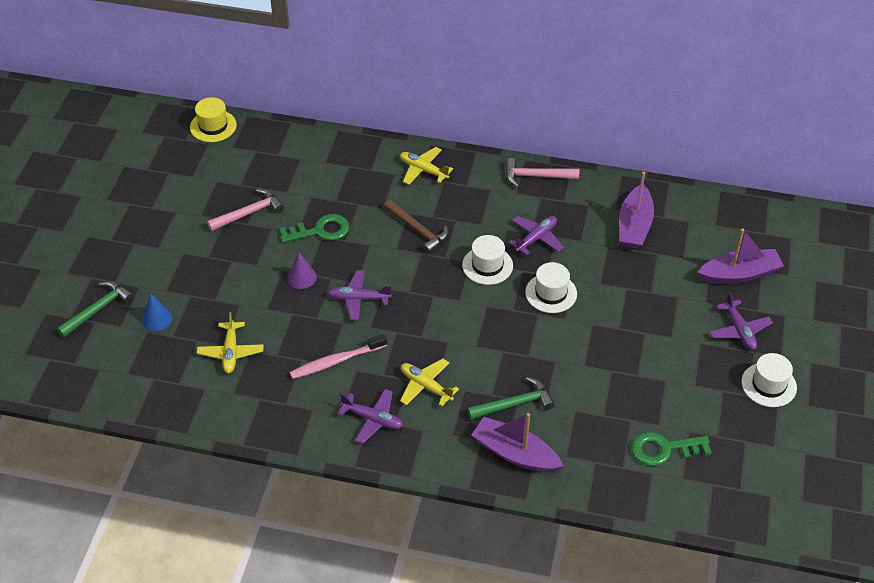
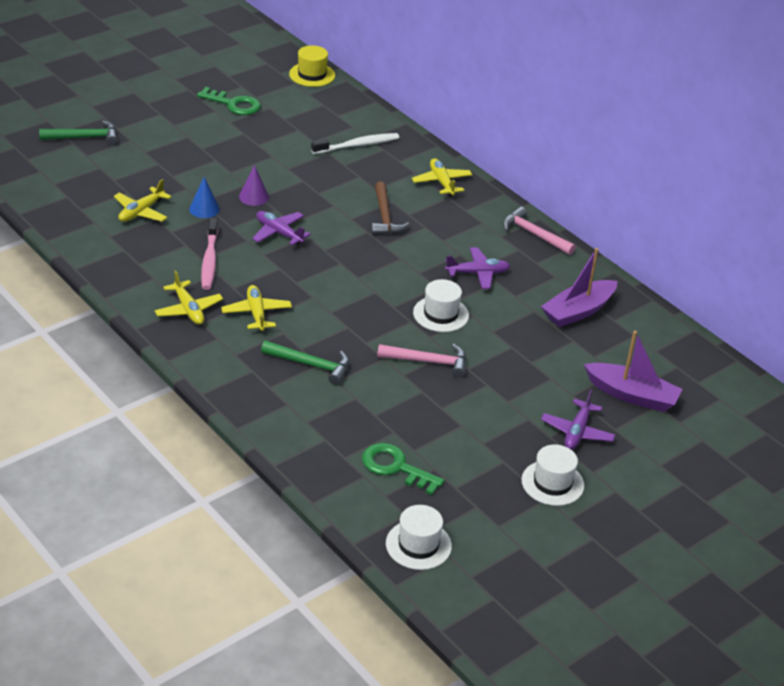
camera: 35 degrees right, 10 degrees down
(157, 318) = (117, 164): blue cone -> blue cone (204, 209)
(249, 213) = (267, 139): pink hammer -> pink hammer (428, 362)
(320, 231) = (307, 177): green key -> green key (234, 104)
(324, 174) = (357, 145): none -> white toothbrush
(336, 361) = (210, 260): pink toothbrush -> pink toothbrush turned 105 degrees counterclockwise
(372, 419) = (188, 309): purple plane -> yellow plane
(487, 265) = (411, 268): white hat -> white hat (418, 545)
(515, 453) = (268, 395): purple boat -> none

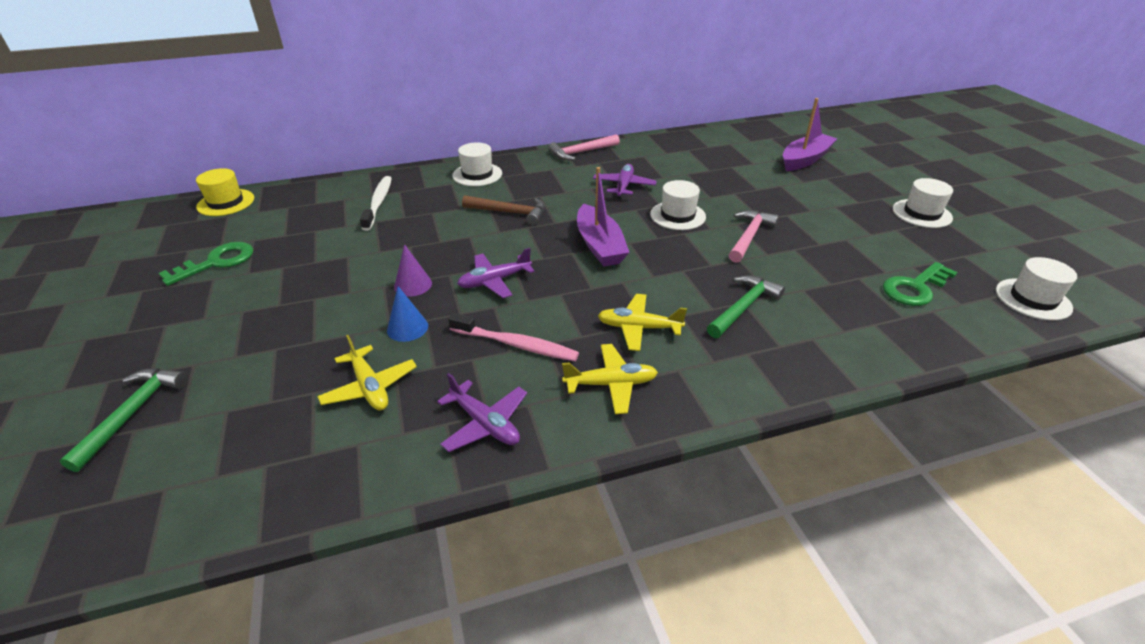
camera: 65 degrees left, 0 degrees up
(442, 182) = (477, 174): yellow plane -> white hat
(577, 432) = (852, 189): purple plane -> purple plane (485, 423)
(578, 311) = (693, 157): purple boat -> purple boat (599, 245)

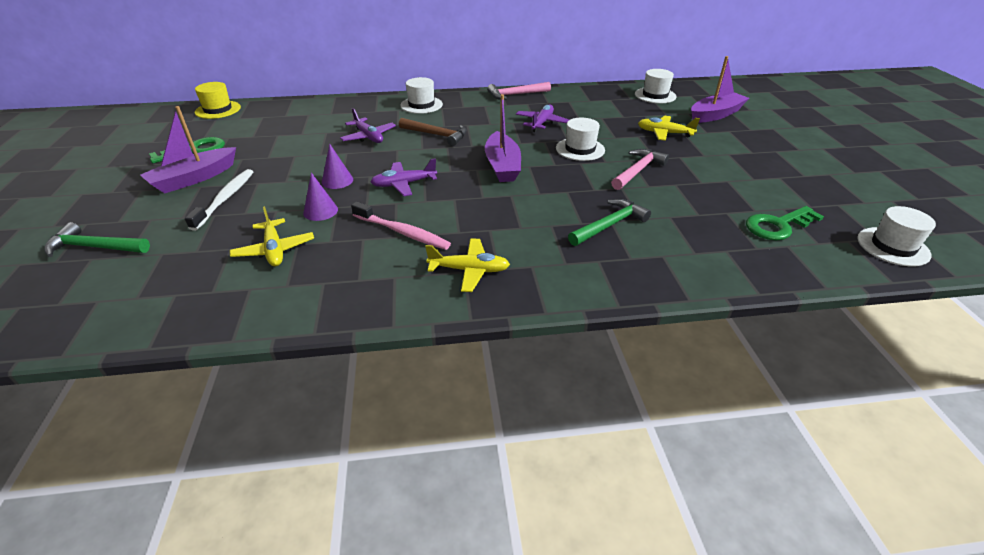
camera: 10 degrees right, 0 degrees up
(132, 413) = (95, 247): green hammer -> green hammer turned 105 degrees counterclockwise
(230, 301) = (194, 178): none -> purple boat
(378, 203) = (334, 119): white toothbrush -> white toothbrush (225, 199)
(407, 328) = (320, 211): blue cone -> purple cone
(485, 423) = (354, 287): purple plane -> purple plane (368, 137)
(639, 328) = (510, 231): yellow plane -> yellow plane (664, 133)
(921, 213) = (810, 166): white hat -> white hat (655, 95)

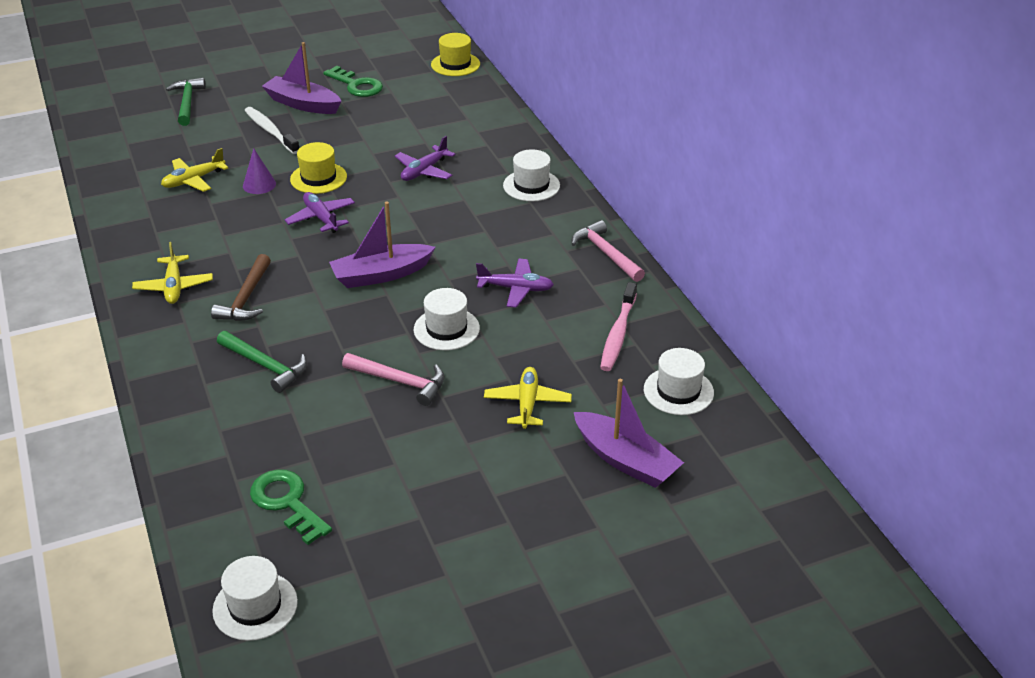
camera: 75 degrees right, 0 degrees up
(225, 199) = (270, 131): white toothbrush -> white toothbrush turned 120 degrees counterclockwise
(337, 180) = (318, 178): purple cone -> yellow hat
(402, 232) = (230, 237): pink toothbrush -> pink toothbrush (618, 334)
(437, 135) = (446, 214): brown hammer -> brown hammer (246, 298)

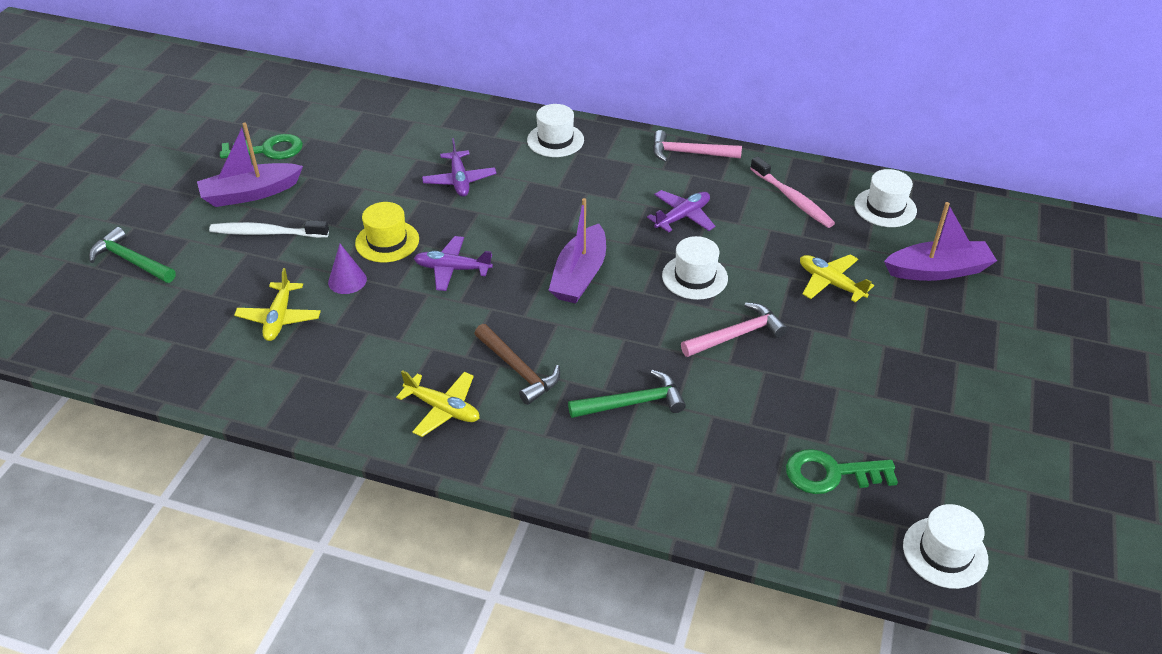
camera: 50 degrees left, 5 degrees up
(455, 64) = (321, 85): yellow hat -> none

